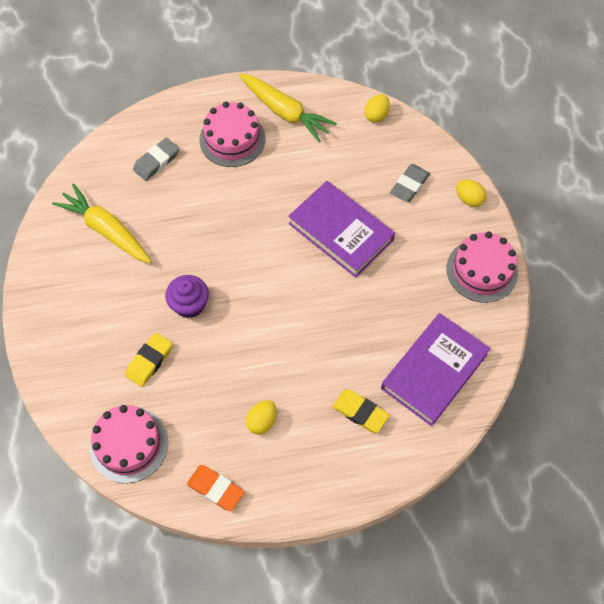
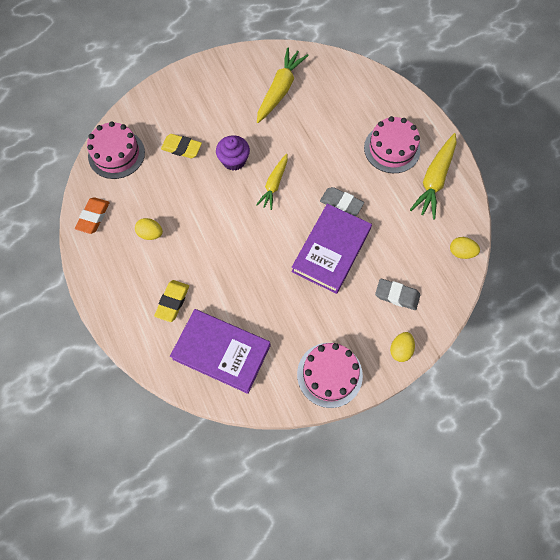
camera: 75 degrees right, 5 degrees up
(156, 161) = (351, 104): grey eraser -> grey eraser (341, 203)
(238, 268) = (274, 184): none -> yellow carrot

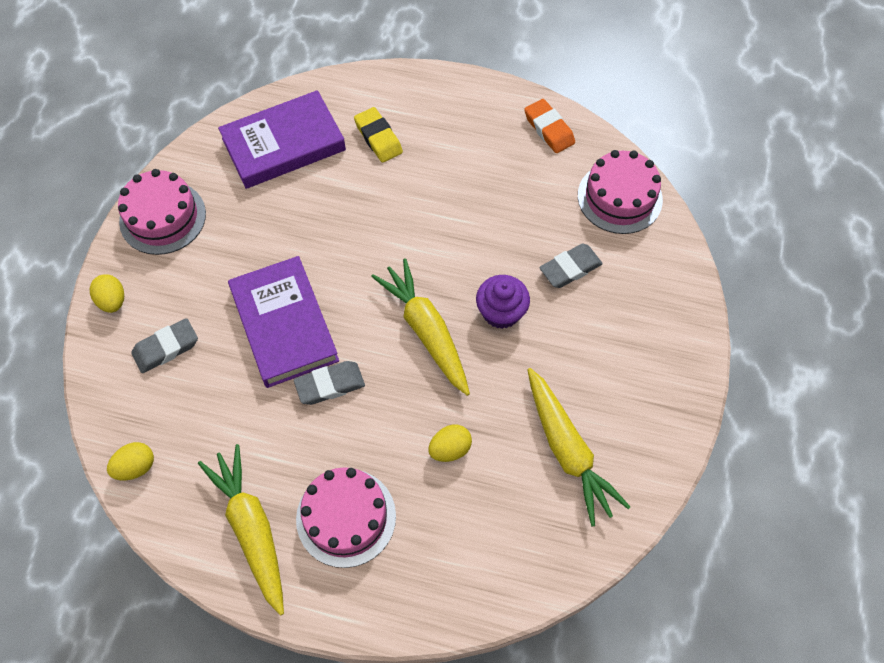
camera: 130 degrees right, 5 degrees down
(150, 234) = (478, 167): yellow egg -> yellow egg (450, 449)
(181, 148) = (570, 268): yellow eraser -> grey eraser
(274, 184) = (426, 331): yellow carrot -> yellow carrot, size x1.56

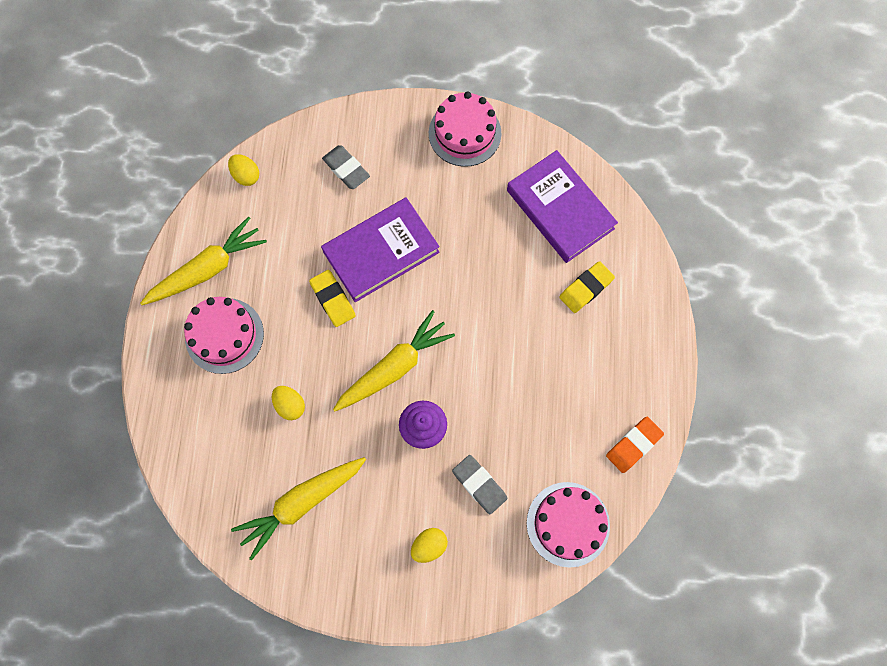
camera: 80 degrees right, 10 degrees up
(112, 301) = (381, 119): yellow egg -> yellow egg (429, 546)
(330, 385) = (333, 300): grey eraser -> yellow eraser

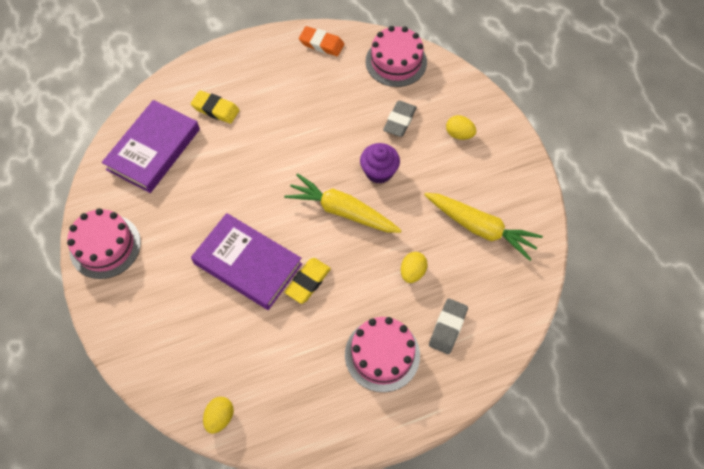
camera: 115 degrees left, 10 degrees down
(207, 269) = (329, 403): yellow carrot -> none
(346, 169) = (178, 329): grey eraser -> grey eraser (447, 327)

